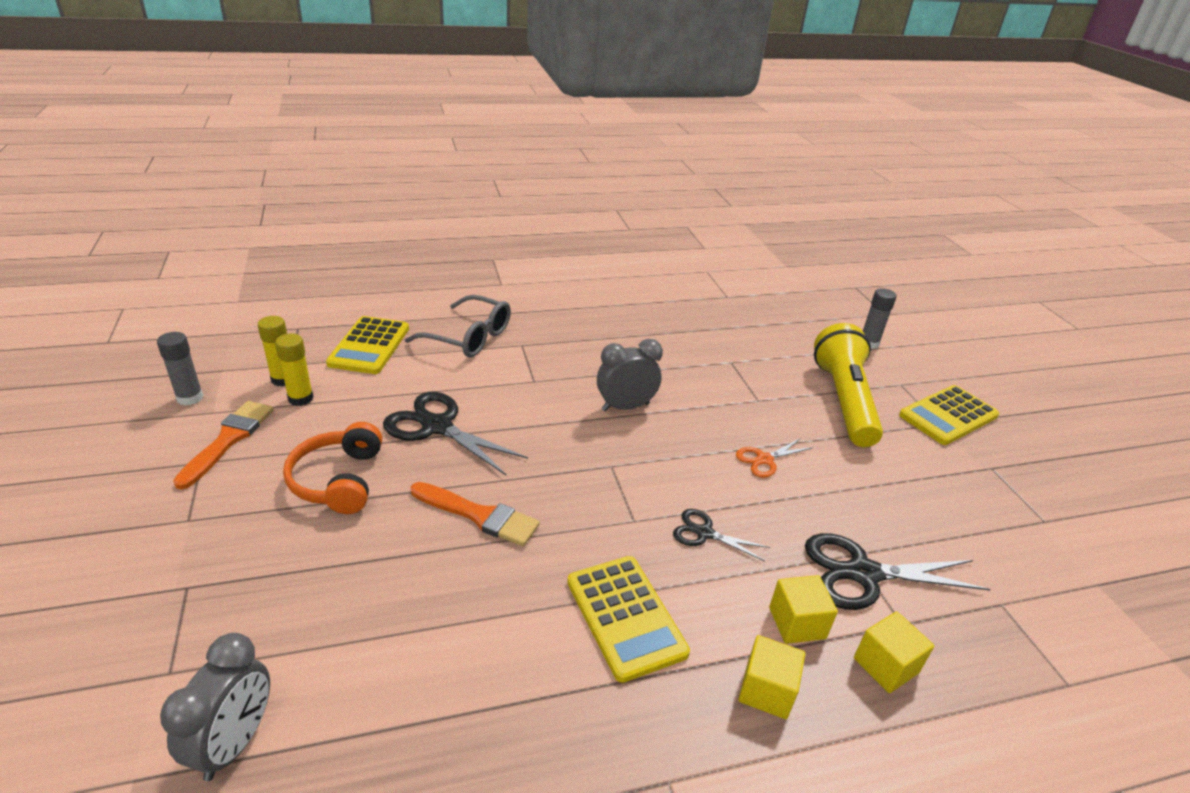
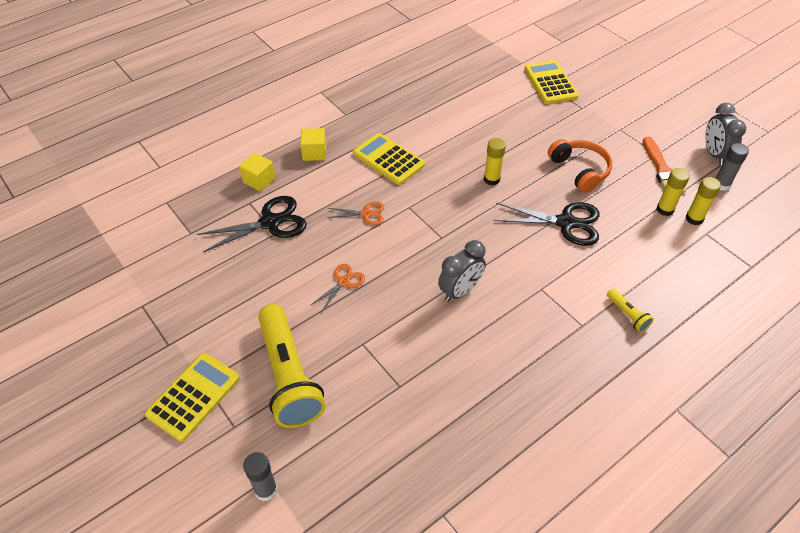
camera: 160 degrees right, 15 degrees up
(235, 742) = (502, 78): grey clock -> grey clock (714, 154)
(369, 346) = (683, 271): yellow calculator -> yellow calculator (550, 83)
(469, 337) = (627, 315): grey glasses -> yellow flashlight
(479, 515) = (491, 179): orange brush -> yellow glue stick
(704, 533) = (366, 214): black scissors -> orange scissors
(797, 623) = (304, 184): yellow cube -> none

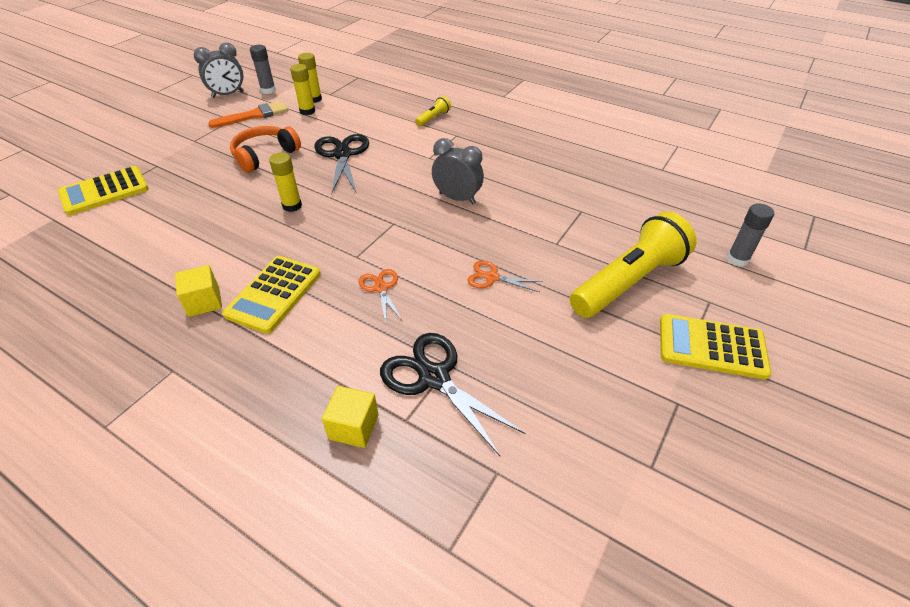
camera: 110 degrees left, 5 degrees down
(314, 153) = (274, 378): yellow cube -> yellow cube (204, 302)

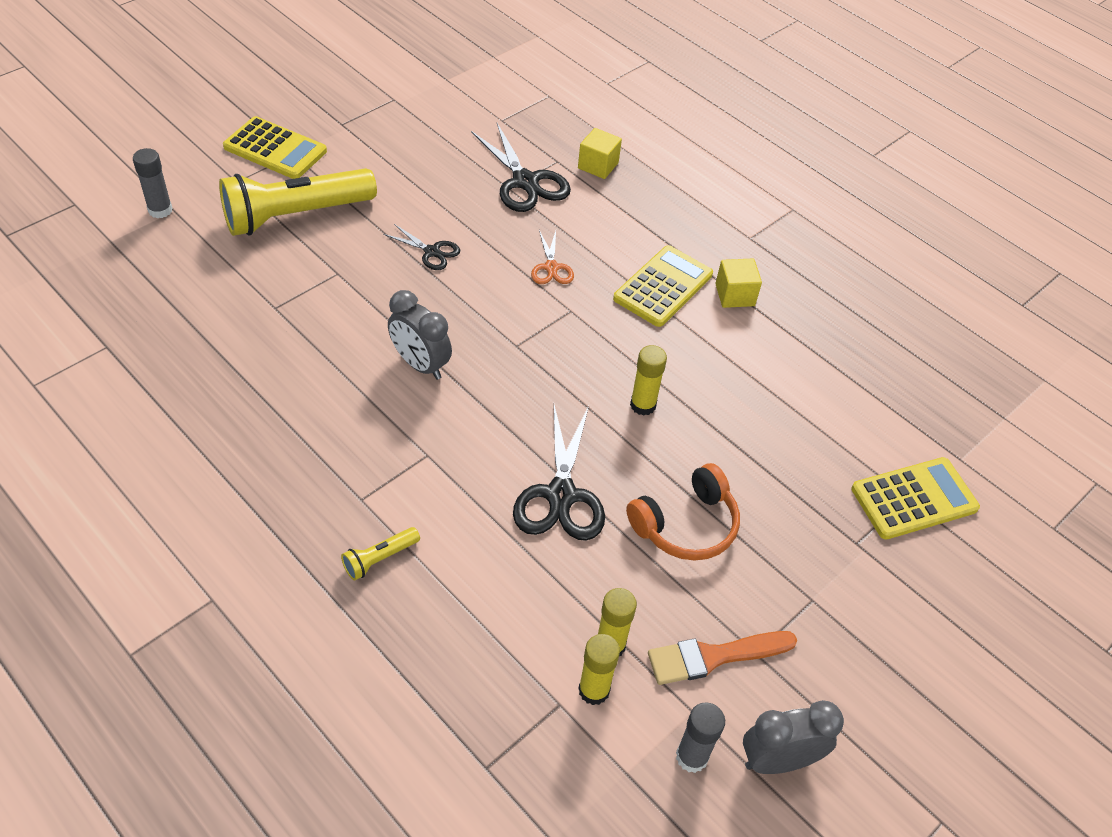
camera: 170 degrees left, 5 degrees up
(492, 277) = (432, 252): orange scissors -> black scissors

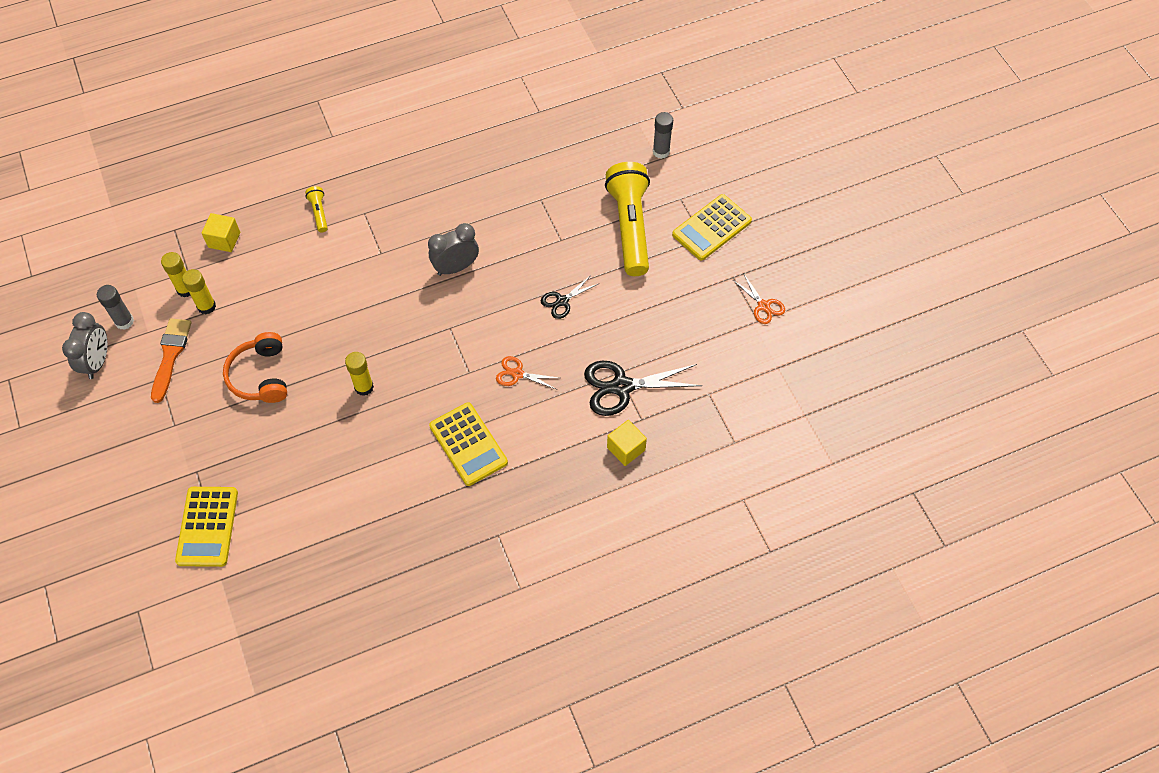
camera: 115 degrees right, 10 degrees up
(372, 97) = (763, 306): none -> orange scissors
(561, 495) = (316, 315): black scissors -> none
(735, 295) = (439, 493): yellow cube -> yellow cube (224, 240)

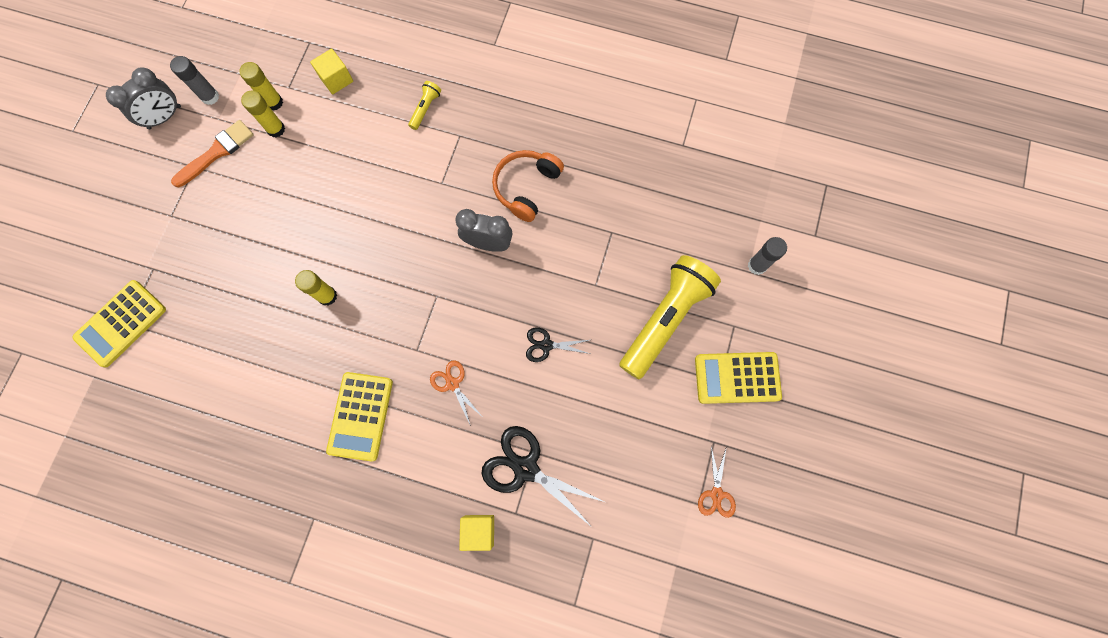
camera: 40 degrees right, 15 degrees up
(260, 376) = (263, 223): orange headphones -> orange headphones (526, 187)

